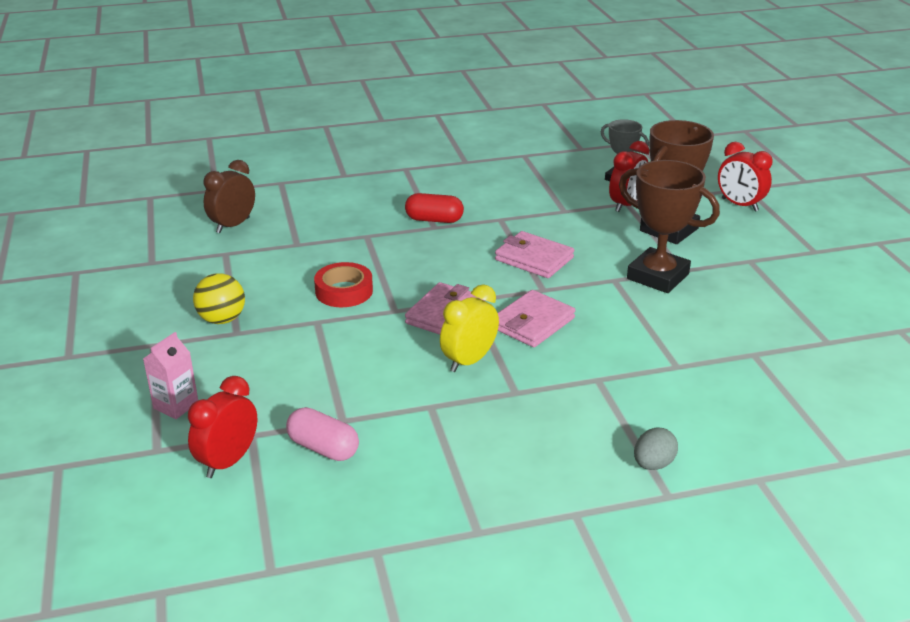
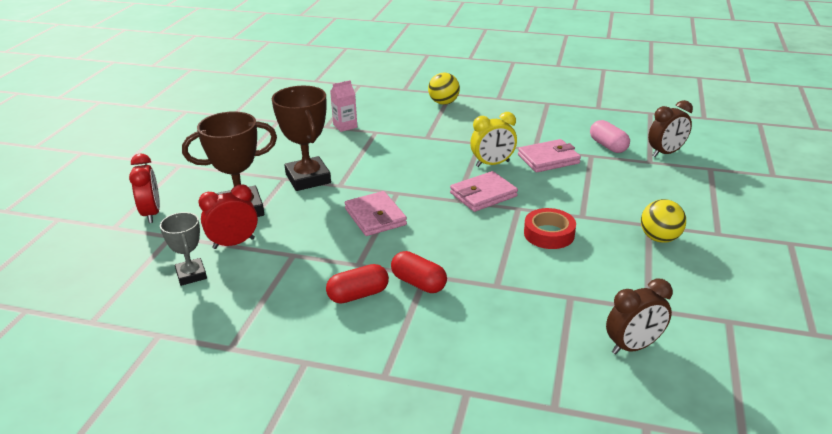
camera: 150 degrees left, 0 degrees up
(176, 405) = (698, 188): pink carton -> pink carton (345, 126)
(228, 461) = (665, 153): red clock -> brown clock
(474, 200) = (358, 295): none -> red capsule
(532, 323) = (430, 174): pink wallet -> pink wallet (548, 159)
(653, 464) = (443, 103): grey egg -> yellow ball

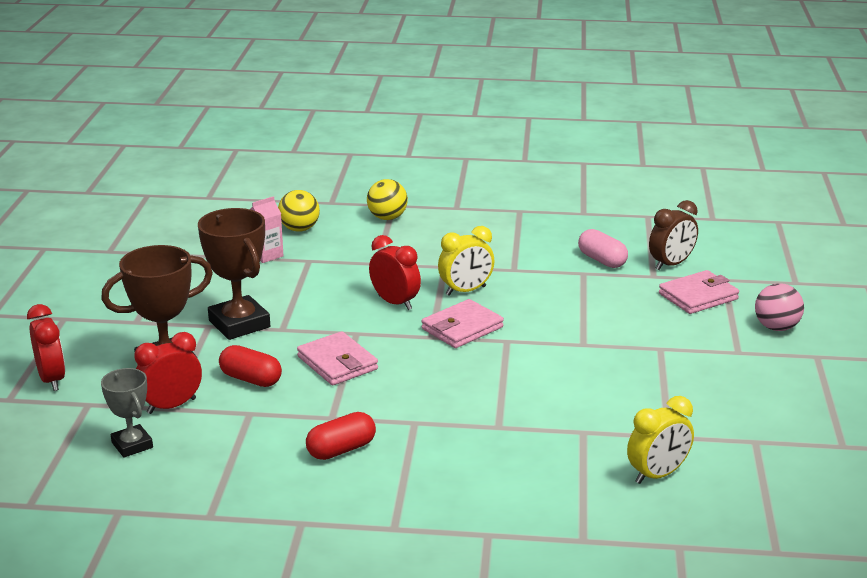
camera: 10 degrees left, 5 degrees down
(418, 283) = (408, 431): red capsule -> red capsule (251, 379)
(434, 170) = (395, 303): none -> red clock
(548, 159) = (532, 281): pink wallet -> pink wallet (698, 296)
(549, 234) = (548, 367): red tape -> none
(633, 346) = (657, 475): brown clock -> yellow clock
(659, 238) = (673, 362): yellow ball -> yellow ball (299, 229)
(754, 214) = (776, 327): none -> pink ball

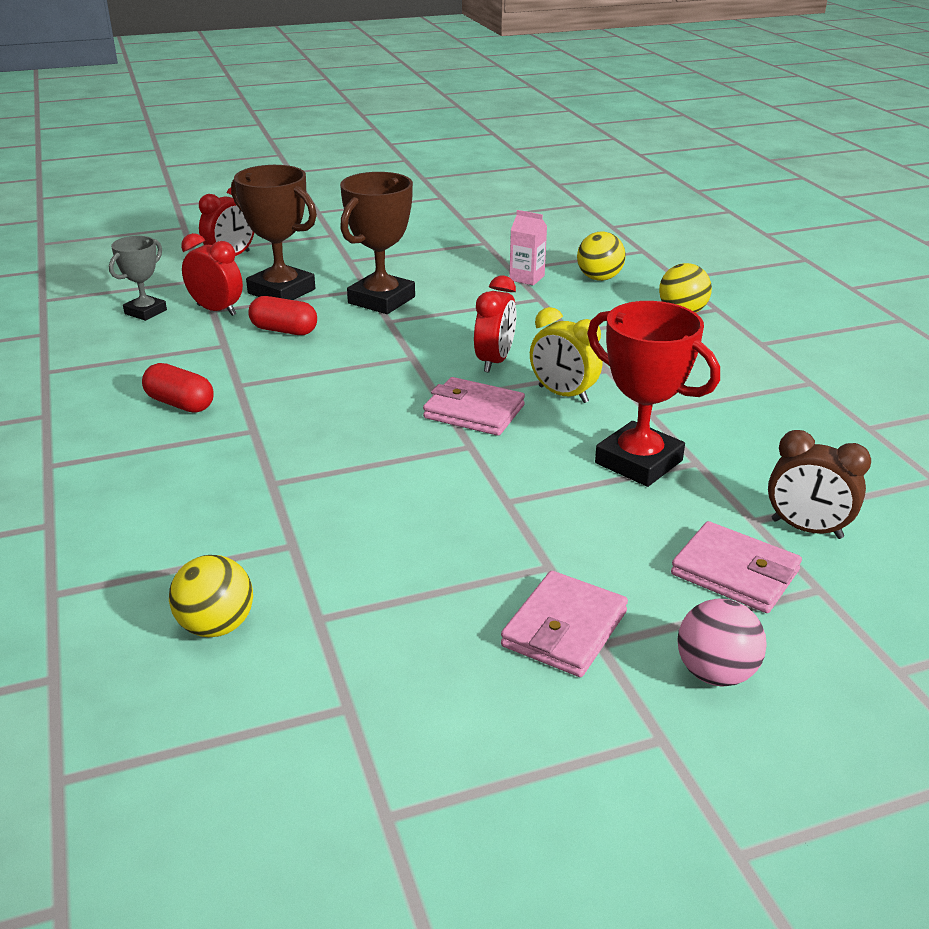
camera: 65 degrees right, 5 degrees up
(251, 379) = (284, 330): red capsule -> red capsule turned 75 degrees counterclockwise
(337, 363) = (343, 362): pink wallet -> pink wallet (564, 629)
(570, 290) = (638, 462): none -> red trophy
(602, 260) = (749, 469): pink capsule -> none
(657, 475) = (216, 626): yellow clock -> yellow ball

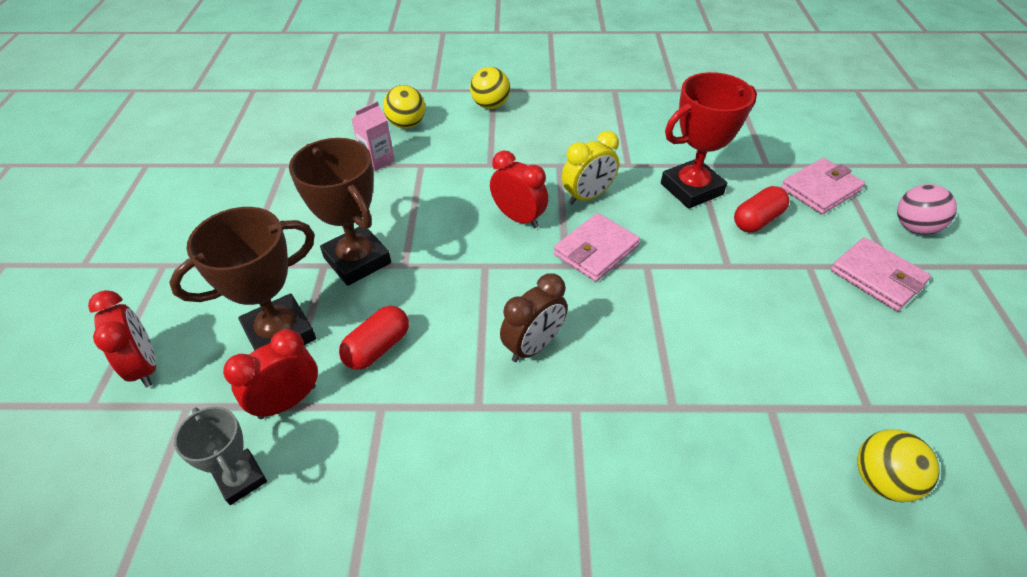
camera: 70 degrees left, 15 degrees up
(180, 404) = (498, 465): red capsule -> red capsule (757, 220)
(806, 529) = (778, 149): brown clock -> brown clock (533, 346)

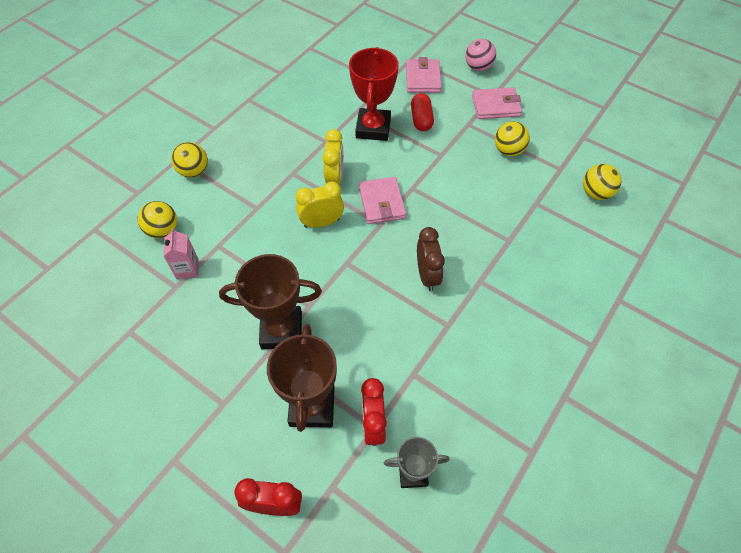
camera: 55 degrees left, 10 degrees up
(377, 348) = (368, 354): red capsule -> none
(518, 218) = (321, 223): red clock -> yellow clock
(821, 329) = (508, 151): none -> yellow ball

